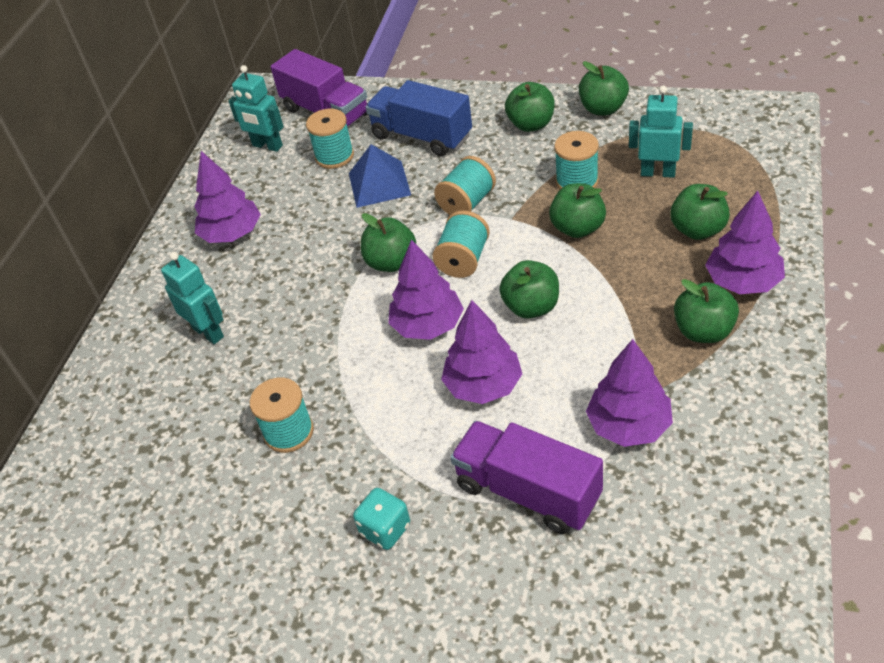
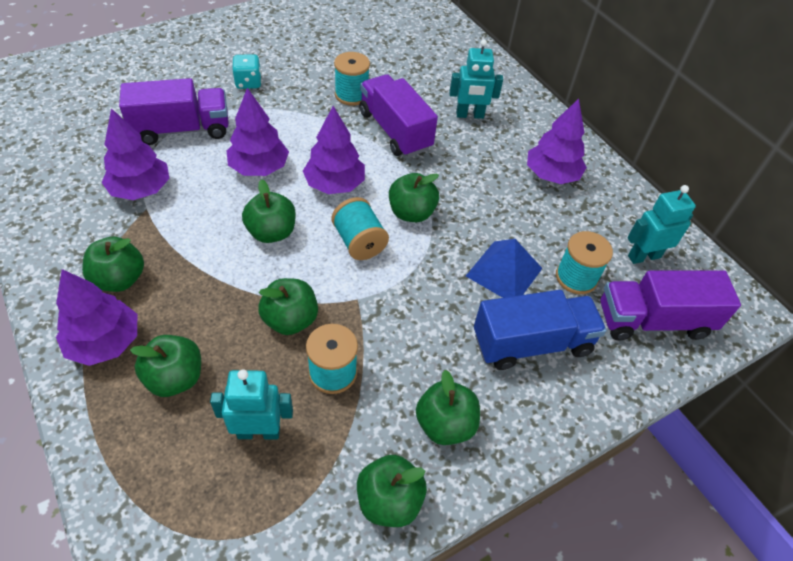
camera: 125 degrees right, 5 degrees up
(302, 355) = (395, 131): none -> purple truck
(467, 203) = (410, 293): turquoise spool -> none
(658, 172) = (259, 432): turquoise robot -> turquoise robot turned 150 degrees counterclockwise

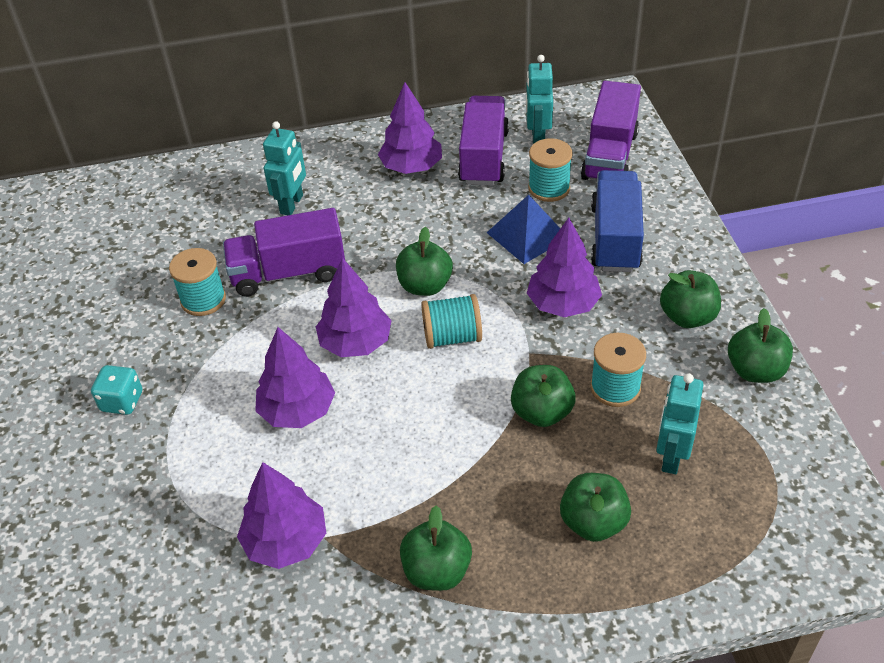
camera: 65 degrees left, 5 degrees down
(105, 342) = (529, 589): purple tree -> purple tree (563, 304)
(182, 130) = (186, 486): purple truck -> purple truck (484, 157)
(271, 232) = (411, 412): green apple -> none

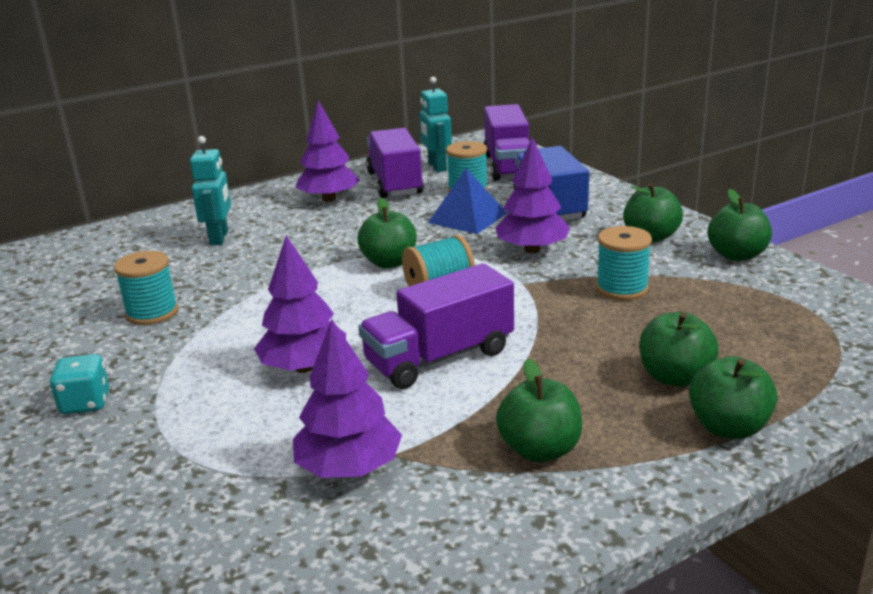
camera: 20 degrees left, 20 degrees down
(288, 273) = (240, 279): purple truck -> purple truck (439, 357)
(355, 343) = (341, 310): purple tree -> none
(541, 412) = (564, 317): green apple -> green apple (728, 427)
(671, 456) = (710, 319): turquoise robot -> none

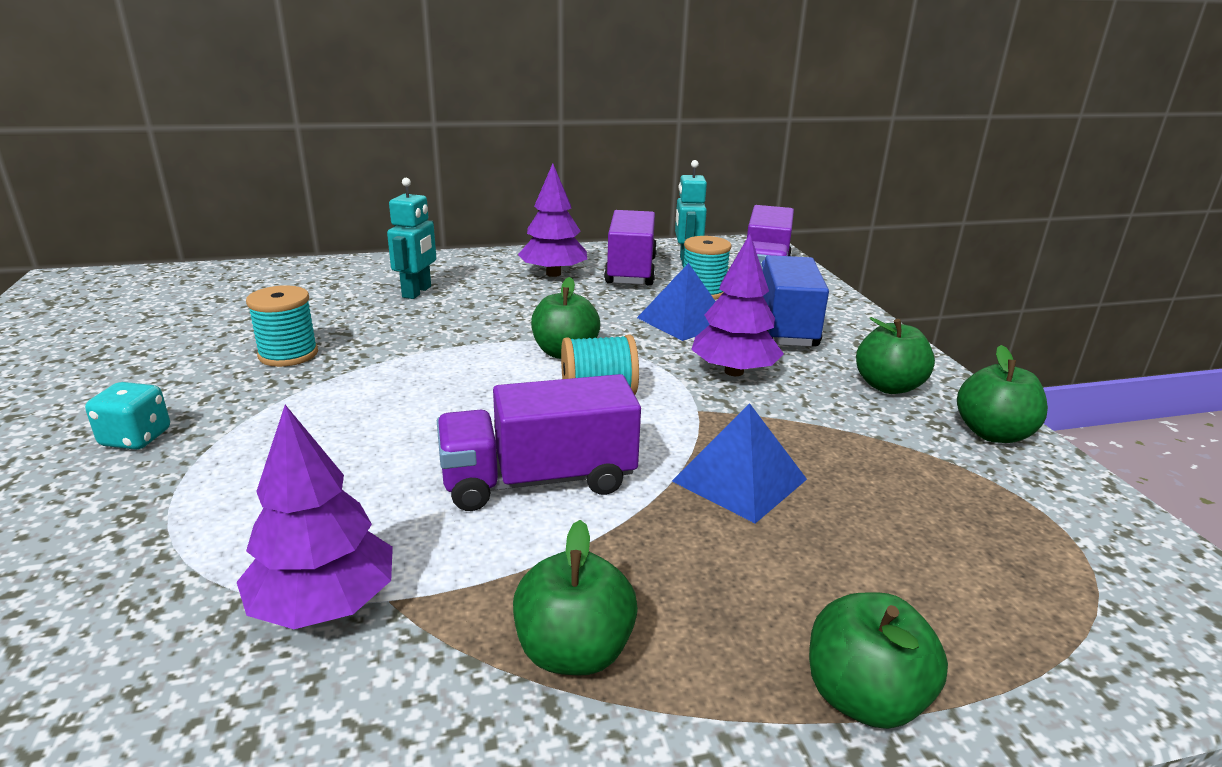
camera: 15 degrees right, 0 degrees up
(304, 367) = (382, 453): purple tree -> none
(582, 324) = (739, 480): none -> blue pyramid
(622, 288) = (816, 444): turquoise spool -> none
(674, 377) = (823, 589): green apple -> none

